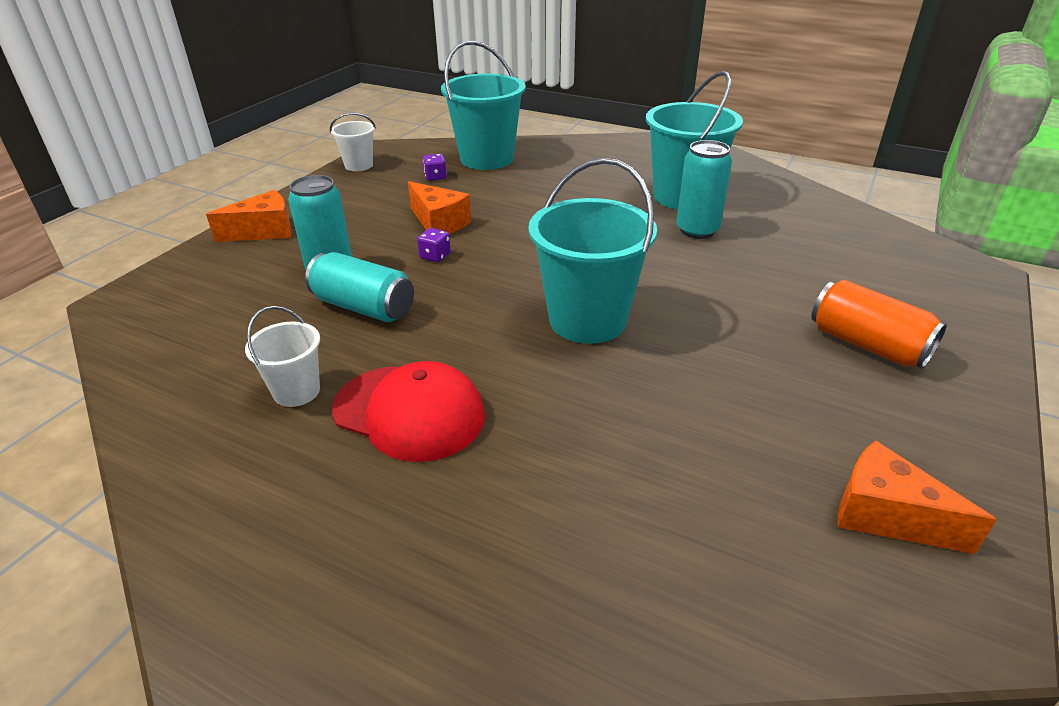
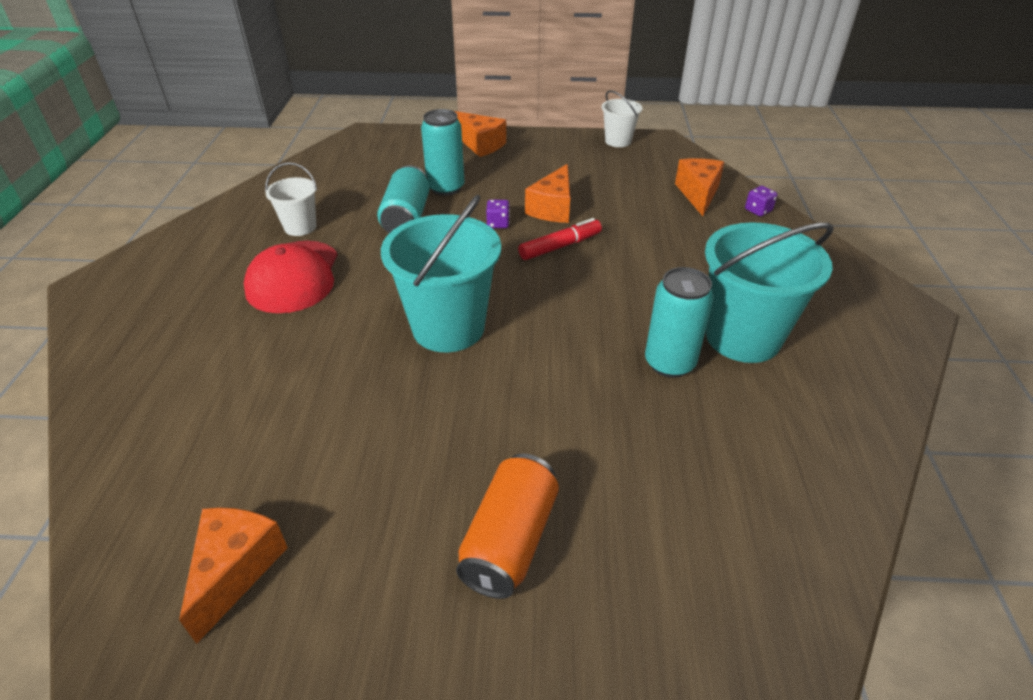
camera: 65 degrees right, 5 degrees up
(435, 177) = (633, 181): purple dice -> purple dice (758, 210)
(487, 159) = (698, 194): turquoise bucket -> orange cheese
(506, 235) = (560, 246): none -> red marker

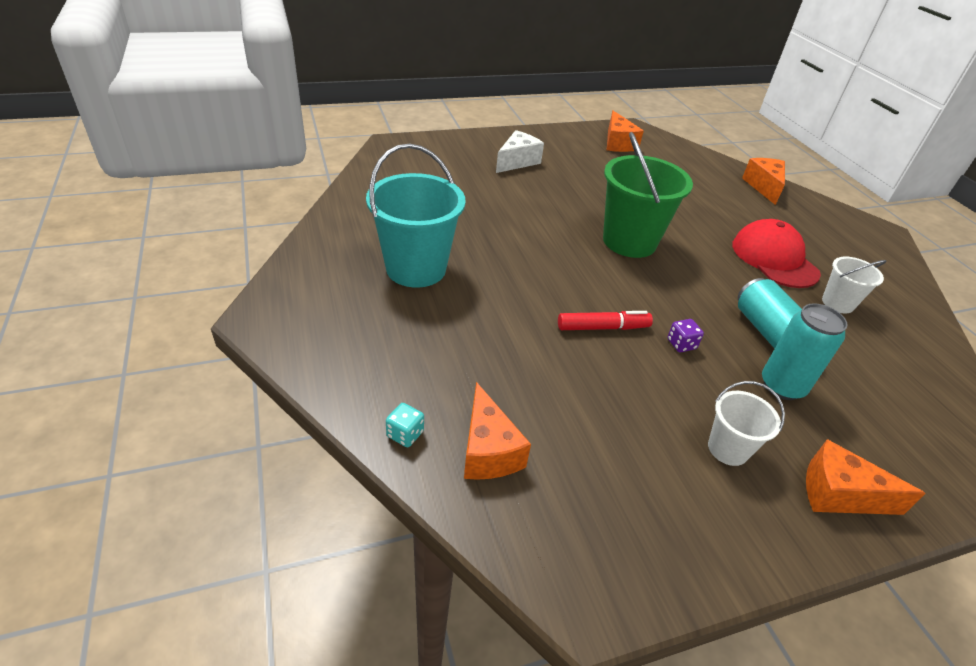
camera: 155 degrees right, 0 degrees up
(448, 328) = (629, 241): turquoise bucket -> green bucket
(510, 540) = (517, 161): orange can -> white cheese
(553, 208) = (646, 379): orange cheese -> orange cheese (764, 187)
(560, 246) = (603, 327): red marker -> red marker turned 135 degrees counterclockwise
(618, 141) = (658, 573): white bucket -> white bucket (728, 449)
(669, 363) = (467, 242): turquoise can -> none
(758, 210) = (405, 434): purple dice -> turquoise dice

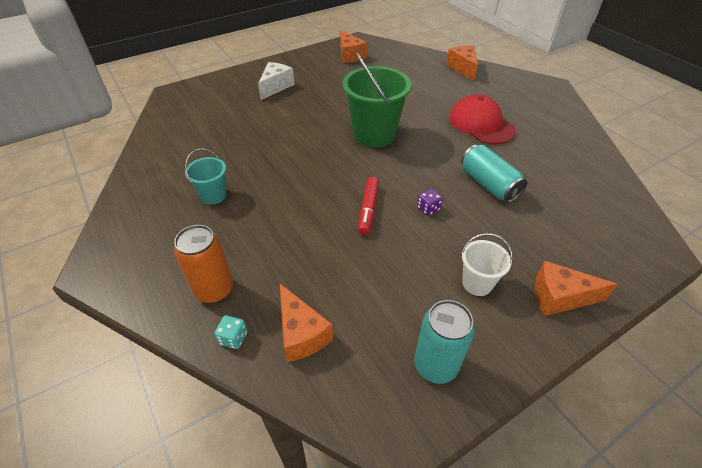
camera: 10 degrees left, 5 degrees up
(394, 374) = (214, 290): none -> orange can
(416, 268) = (213, 195): turquoise bucket -> turquoise bucket, size x0.52
(603, 327) = (368, 210): red marker -> red marker turned 120 degrees clockwise
(782, 386) = (505, 223): turquoise can -> turquoise can (435, 365)
(837, 303) = (531, 149): white bucket -> none

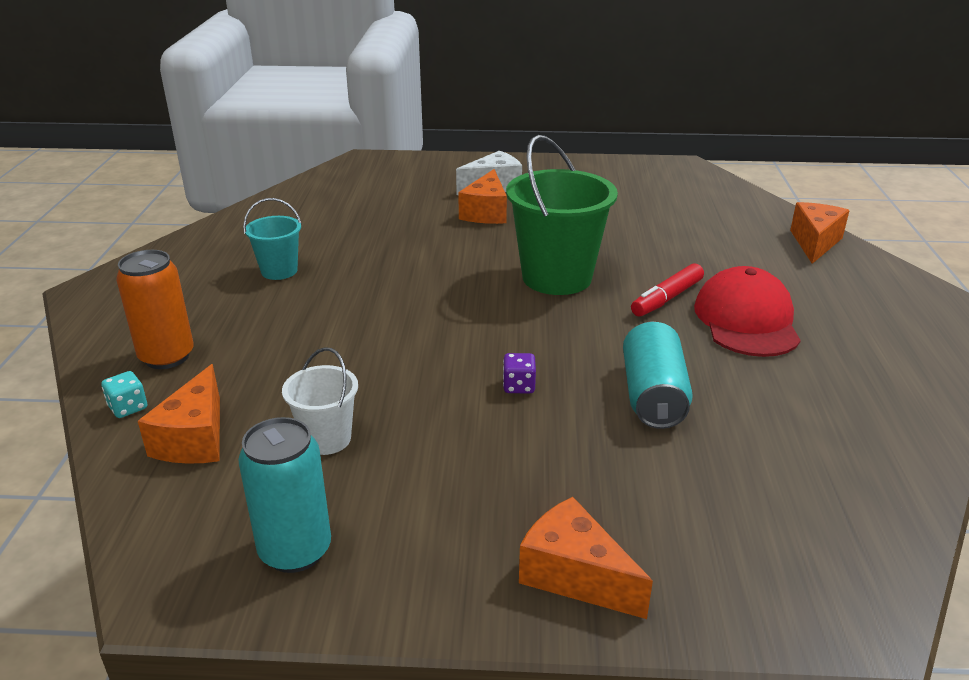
camera: 35 degrees right, 15 degrees down
(349, 55) = (644, 179): orange cheese -> orange cheese (486, 212)
(368, 210) = (436, 354): red marker -> red marker (667, 298)
(477, 283) = (471, 497): white bucket -> white bucket (326, 439)

